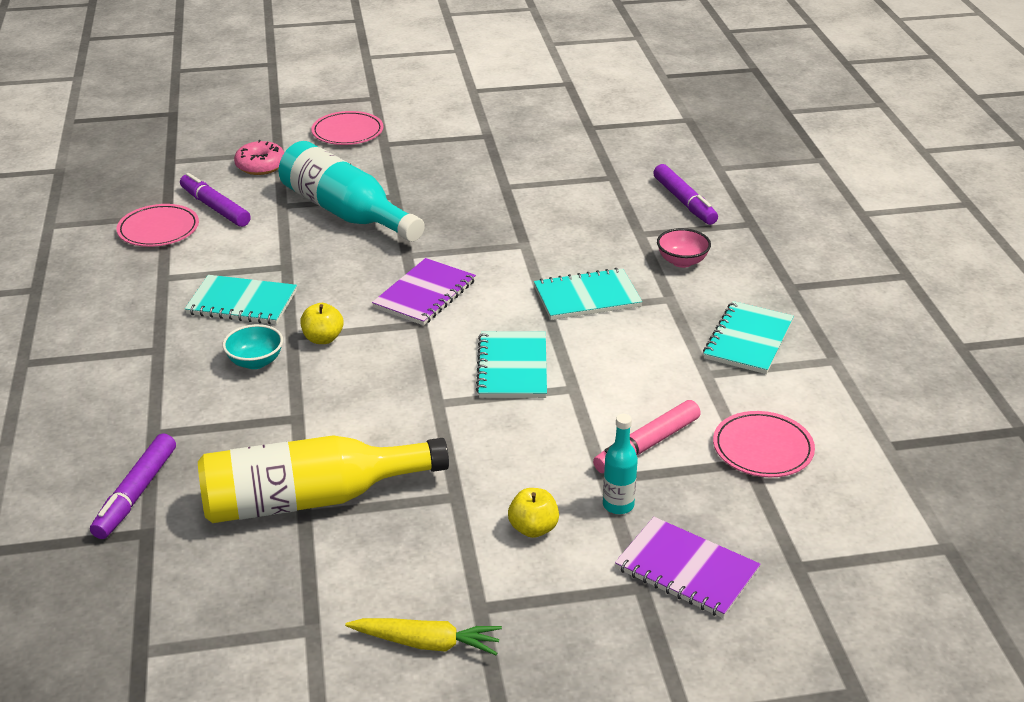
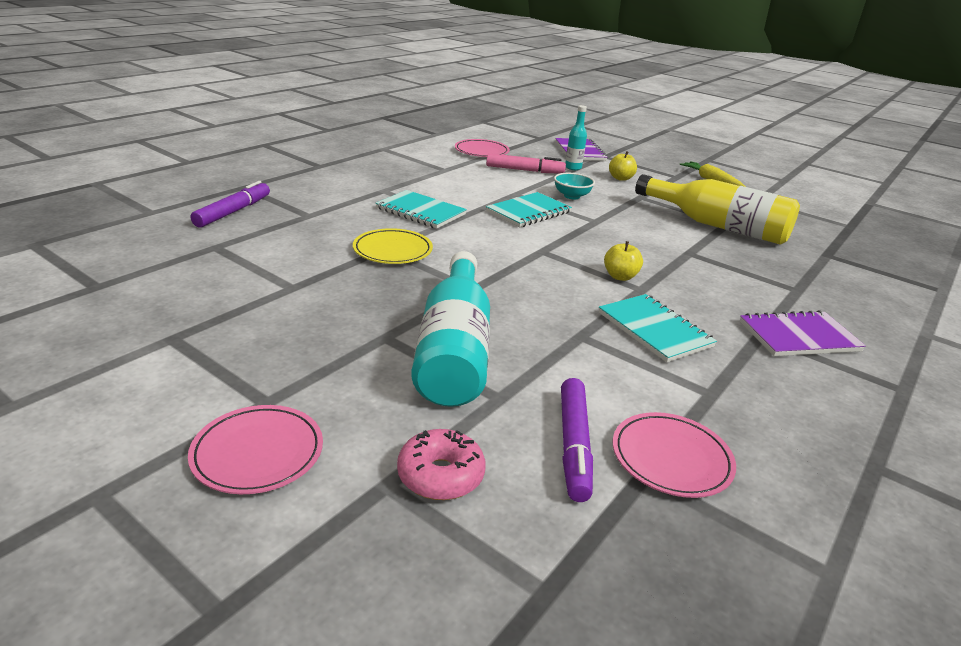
camera: 135 degrees left, 5 degrees down
(136, 494) = (826, 270): purple marker -> none
(255, 362) = (686, 289): turquoise bowl -> turquoise bowl (572, 196)
(425, 294) = (509, 261): purple notebook -> purple notebook (799, 336)
(517, 247) = (392, 250): none -> yellow plate
(682, 261) = (330, 196): pink bowl -> none
(748, 340) = (396, 166): turquoise notebook -> none

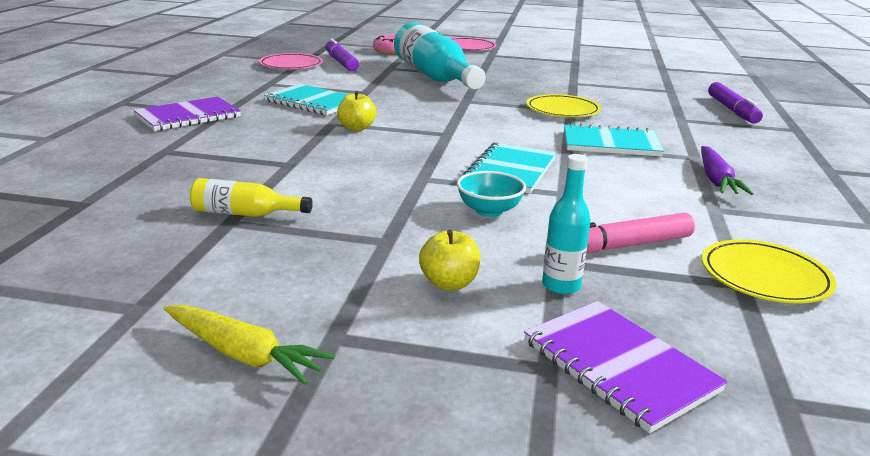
camera: 155 degrees right, 5 degrees down
(406, 178) = (716, 180): none -> purple carrot
(481, 151) = (764, 277): pink plate -> yellow plate
(717, 226) = (245, 214): yellow bottle -> yellow bottle, size x0.46

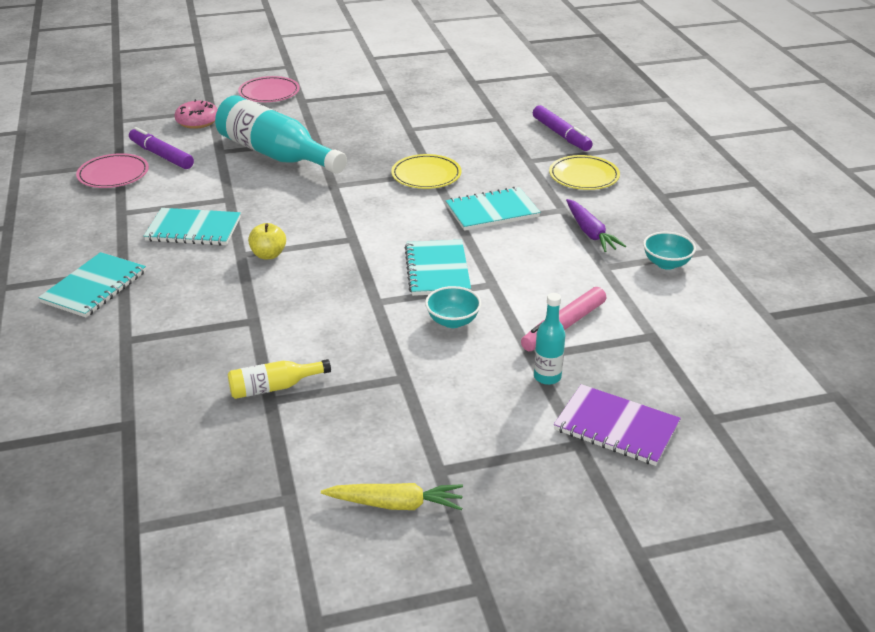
camera: 25 degrees left, 10 degrees up
(188, 116) = (94, 287): purple notebook -> turquoise notebook
(449, 283) = (476, 400): yellow apple -> none
(764, 277) = (663, 324): yellow plate -> yellow plate (584, 176)
(803, 224) = (666, 263): none -> turquoise bowl

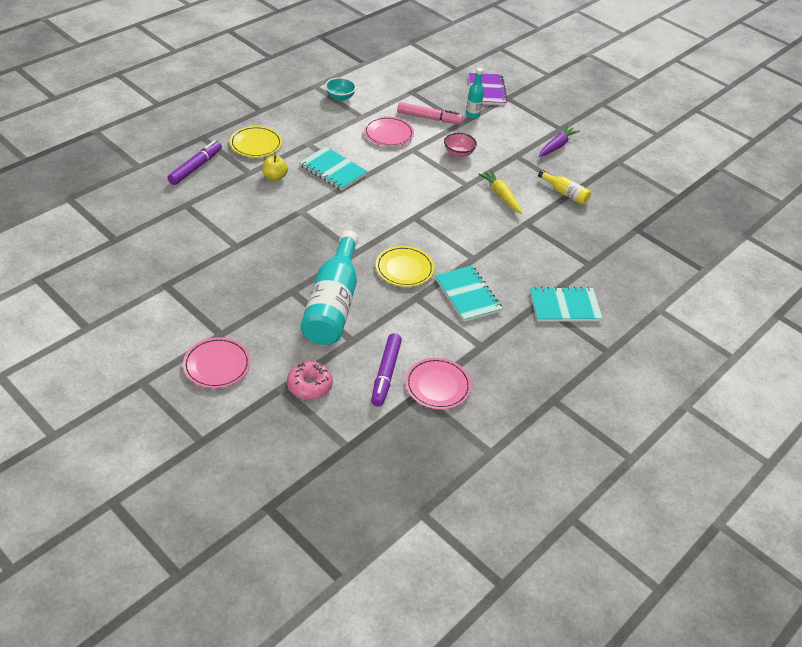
camera: 125 degrees left, 10 degrees up
(268, 255) = (463, 245): yellow apple -> yellow apple (275, 177)
(396, 504) = (589, 134): yellow carrot -> yellow carrot (501, 195)
(426, 175) = (306, 212): yellow plate -> yellow plate (404, 269)
(437, 270) = (417, 172): turquoise notebook -> none
(453, 321) = (458, 153): turquoise bowl -> pink bowl
(545, 276) = (388, 134): none -> pink plate
(590, 233) = (328, 128): purple carrot -> purple carrot (556, 146)

